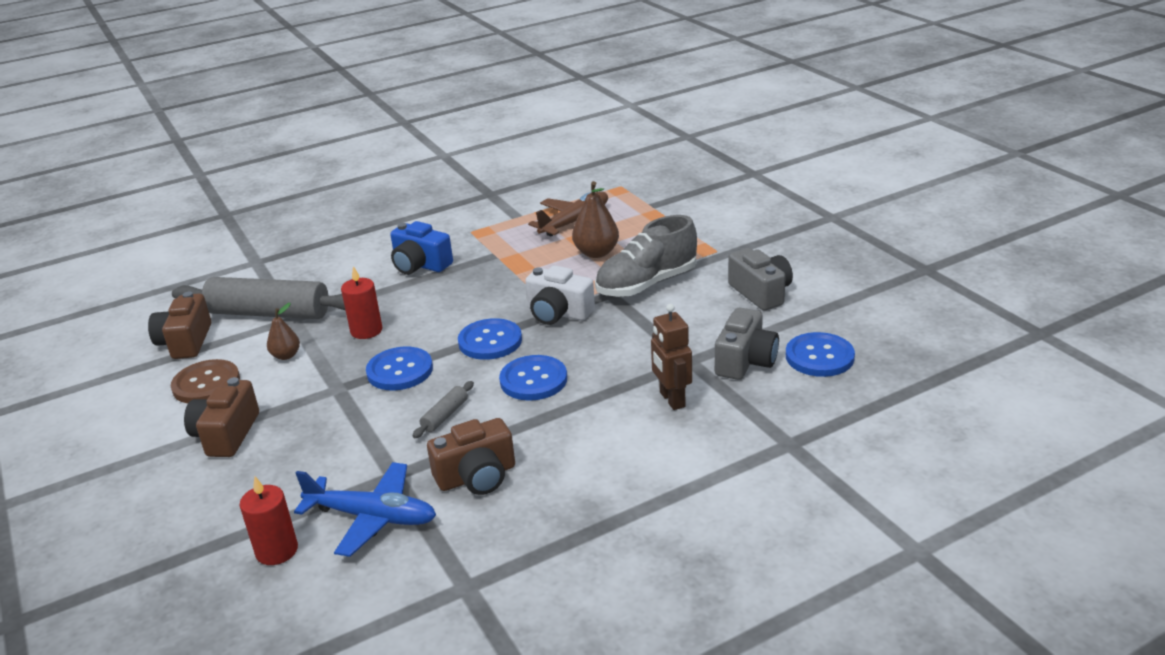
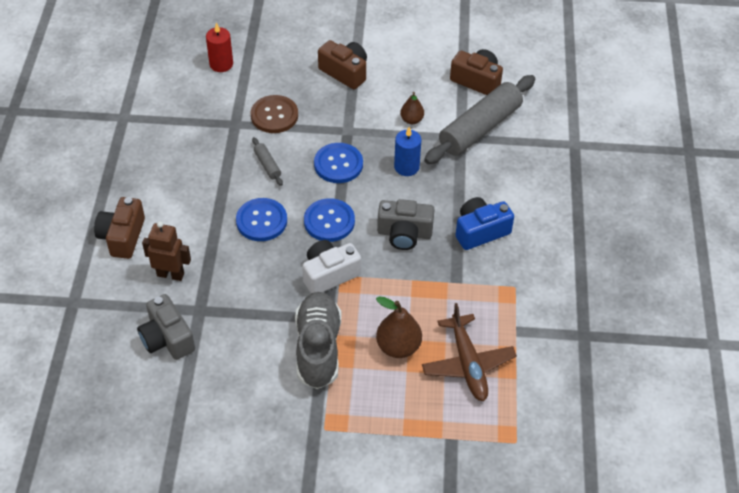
camera: 120 degrees right, 20 degrees up
(206, 384) = (412, 77): brown button -> brown button (274, 115)
(366, 330) = (406, 167): red candle -> blue candle
(372, 517) = (209, 104): blue plane -> none
(477, 476) = (197, 154): brown camera -> brown camera (122, 236)
(761, 293) = (235, 410): grey camera -> grey camera (404, 233)
(819, 357) = (128, 382): blue button -> none

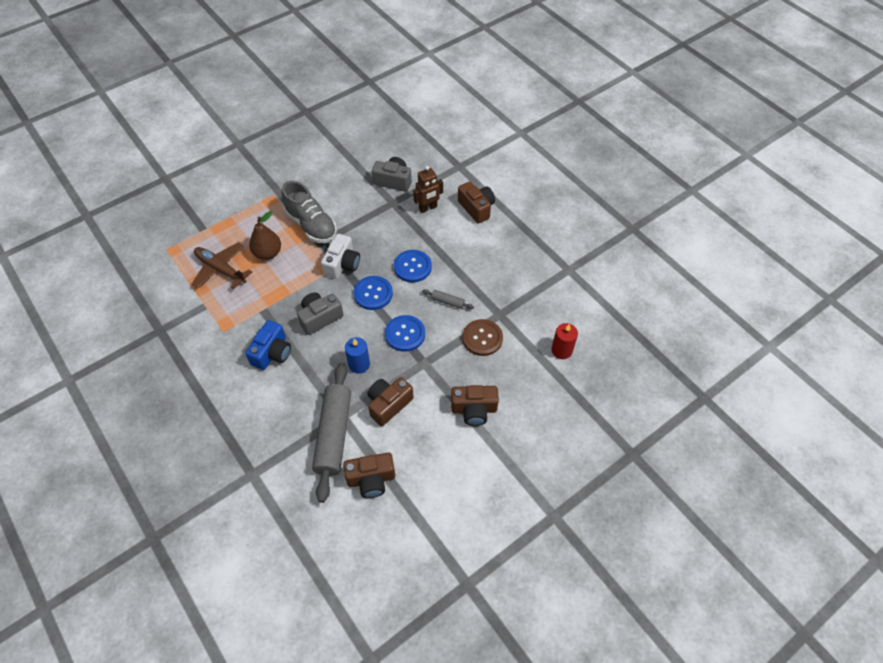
camera: 140 degrees right, 5 degrees up
(411, 120) = (388, 404): brown pear -> brown camera

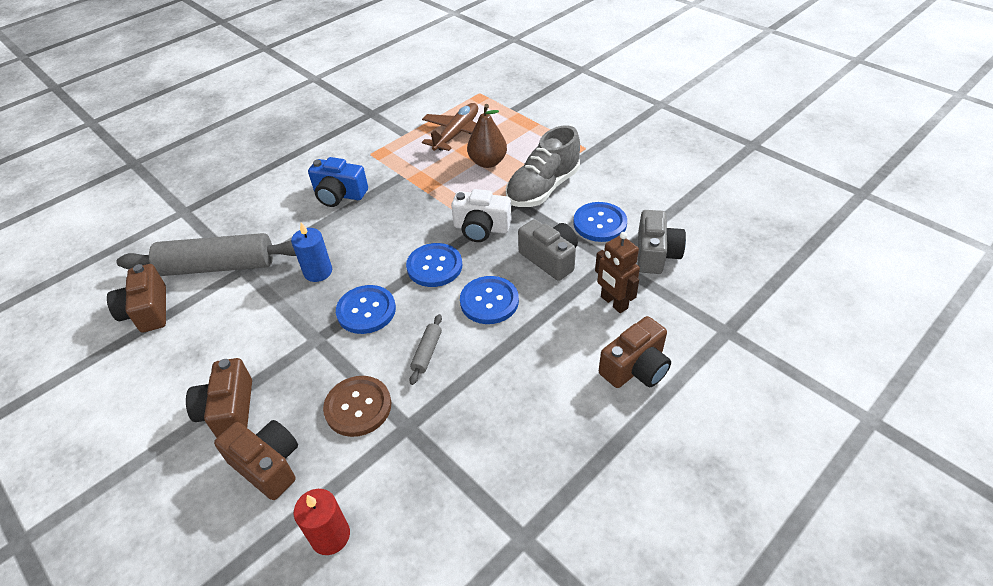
camera: 85 degrees right, 10 degrees down
(320, 318) = (391, 224): grey camera -> grey camera (550, 259)
(357, 201) = (599, 223): none -> blue button
(388, 404) = (253, 311): brown camera -> brown camera (267, 465)

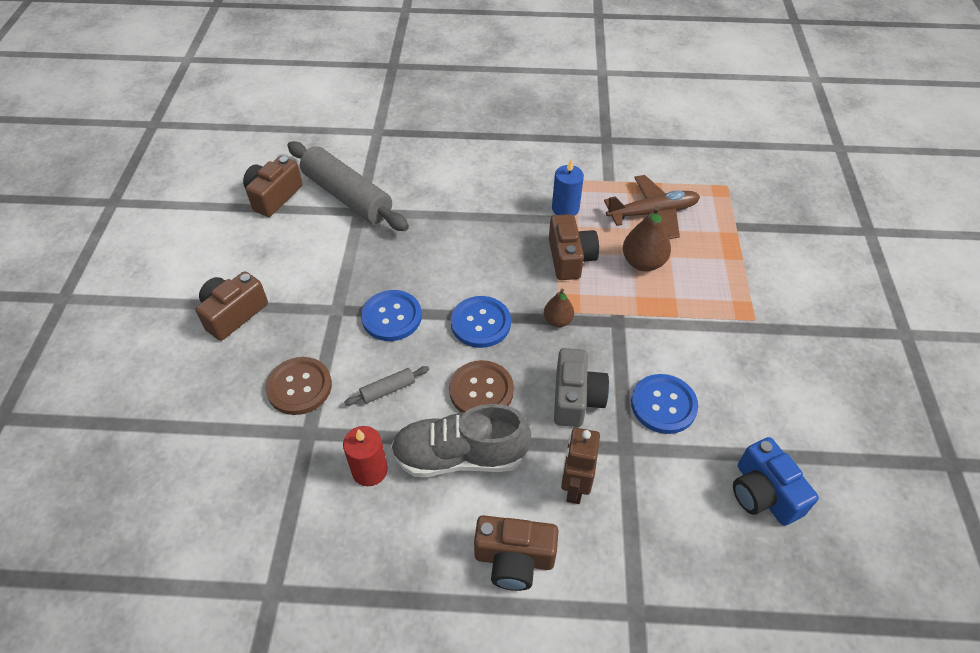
camera: 45 degrees right, 5 degrees up
(267, 465) = (208, 375): brown camera -> brown camera (570, 258)
(318, 272) = (400, 255): blue candle -> blue candle (565, 208)
(330, 536) = (182, 460): red candle -> red candle (369, 470)
(339, 195) = (491, 200): blue camera -> blue camera (763, 493)
(481, 228) = (557, 321): white camera -> brown pear
(489, 301) = (481, 390): blue button -> brown button
(543, 188) = (658, 327): grey shoe -> grey shoe (460, 456)
(655, 254) = (674, 480): grey camera -> none

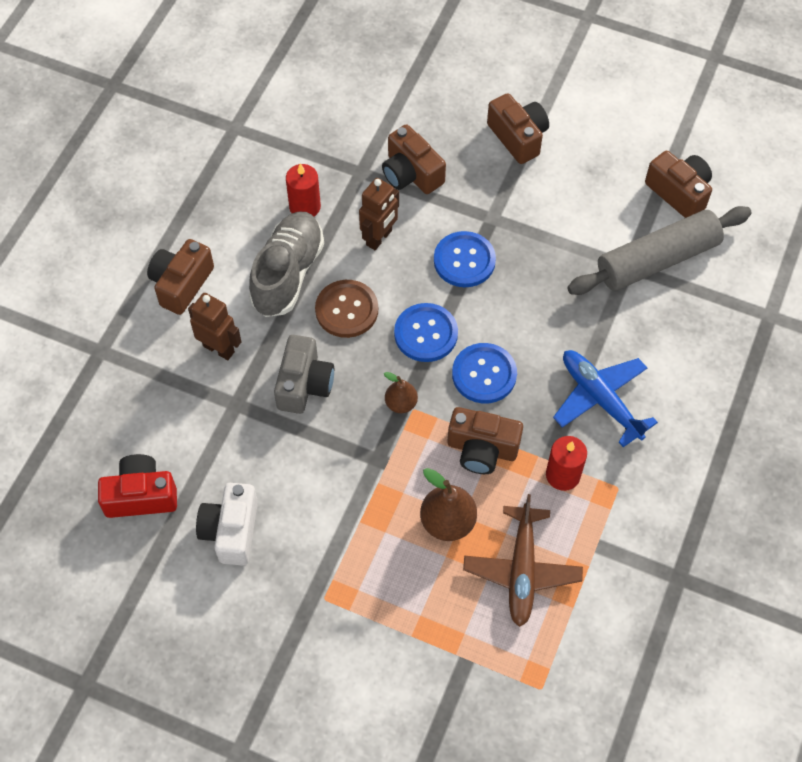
camera: 110 degrees right, 10 degrees up
(299, 387) = (411, 173): brown button -> brown camera
(388, 390) = (379, 238): grey rolling pin -> brown robot
(490, 202) = (600, 399): none -> blue plane
(565, 208) = (563, 475): blue candle -> red candle
(576, 398) = (304, 384): grey camera -> grey camera turned 105 degrees counterclockwise
(663, 405) = (263, 456): blue button -> blue button (484, 374)
(745, 404) = (231, 531): none -> white camera
(763, 493) = (141, 495): blue camera -> red camera

